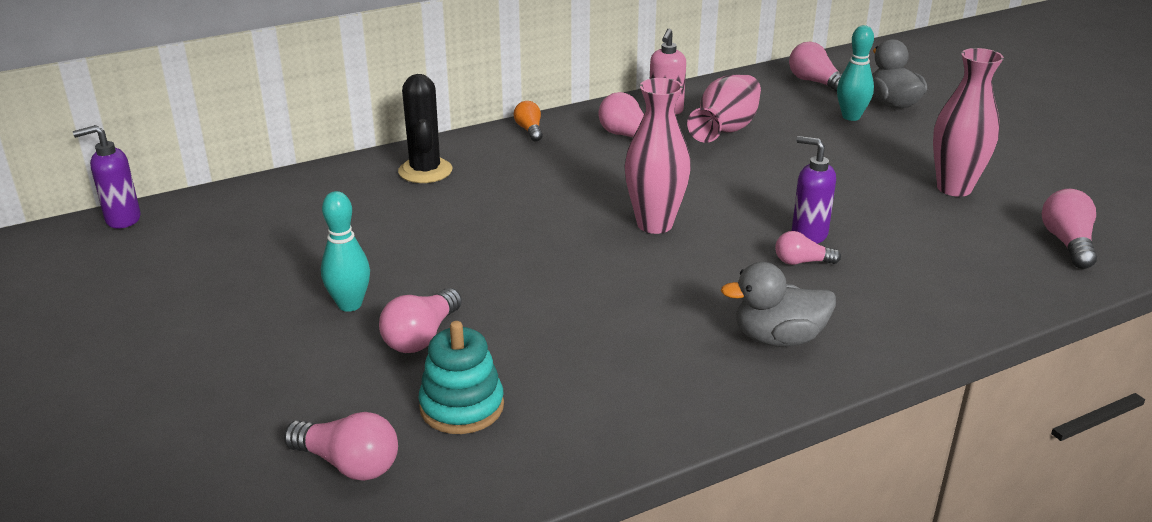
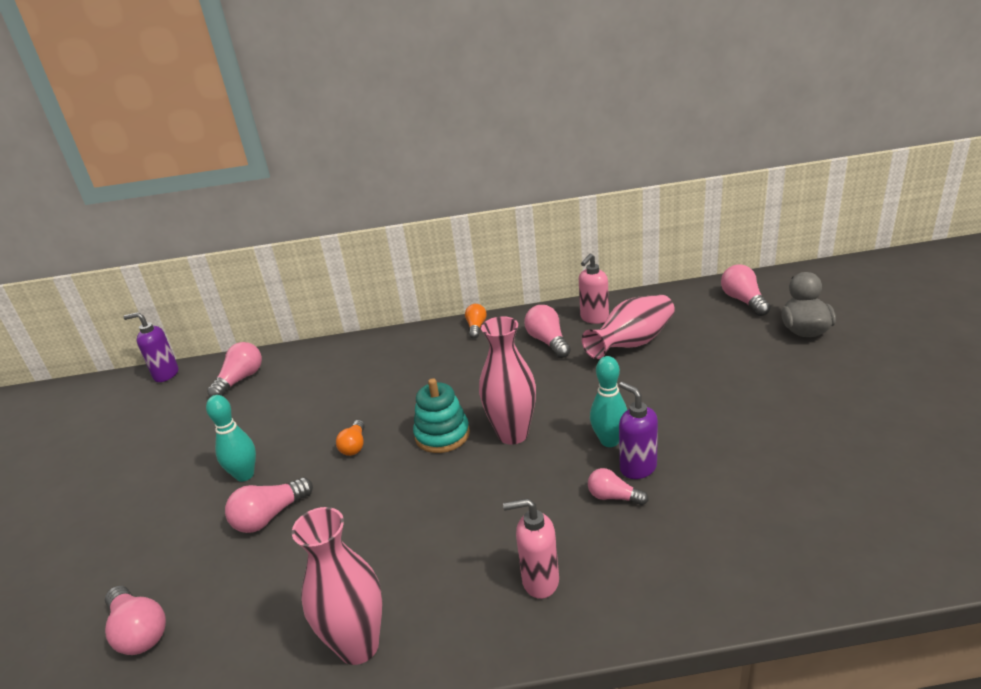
camera: 25 degrees right, 0 degrees up
(425, 171) = (377, 357): black cactus -> none
(462, 407) = (249, 594): turquoise stacking toy -> turquoise stacking toy (442, 435)
(472, 258) = (354, 446): none -> orange light bulb
(778, 338) = (539, 581): grey duck -> pink soap dispenser
(851, 117) = (755, 341): turquoise bowling pin -> turquoise bowling pin (609, 441)
(954, 188) = (813, 434): pink vase -> pink vase (358, 646)
(1067, 243) = (901, 522): pink light bulb -> pink light bulb (240, 380)

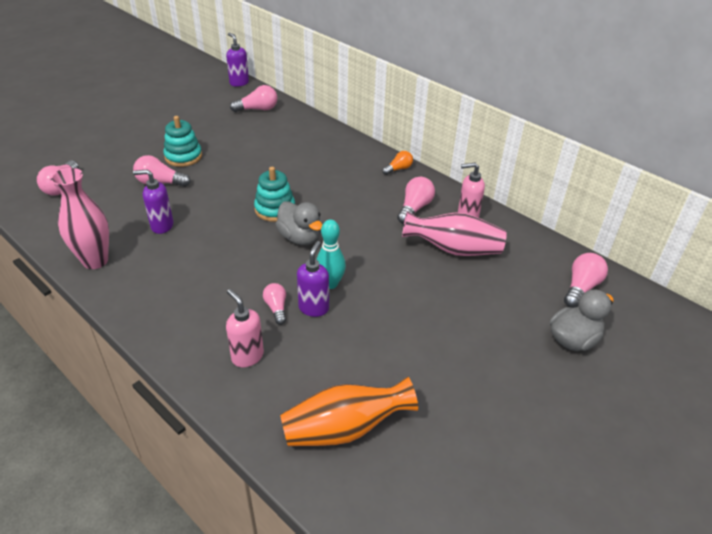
camera: 45 degrees right, 10 degrees up
(245, 475) = (183, 157): turquoise bowling pin -> turquoise stacking toy
(354, 446) = (237, 181): orange light bulb -> none
(361, 546) = (161, 226): none -> purple soap dispenser
(513, 434) = (300, 238): pink vase -> grey duck
(539, 581) = (182, 306): pink soap dispenser -> pink soap dispenser (247, 356)
(838, 515) = (345, 428): none -> orange vase

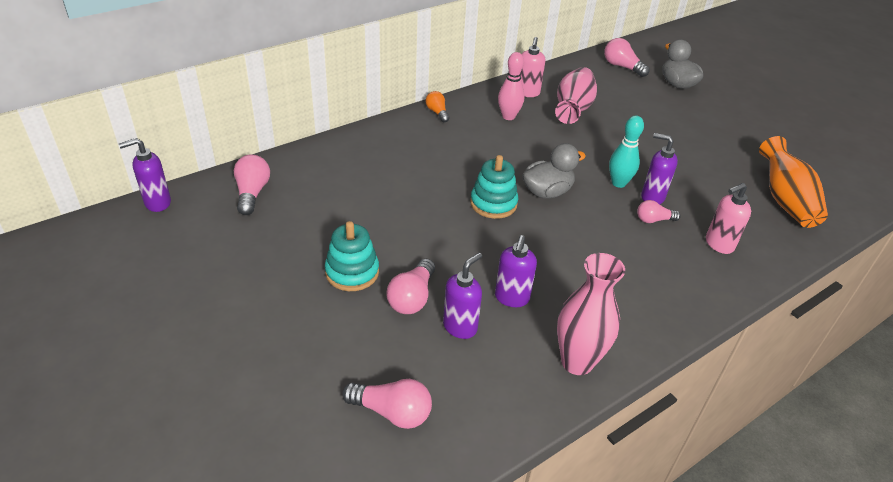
camera: 80 degrees left, 0 degrees up
(132, 205) = (460, 327): none -> purple soap dispenser
(414, 208) = (508, 116): pink light bulb -> pink bowling pin

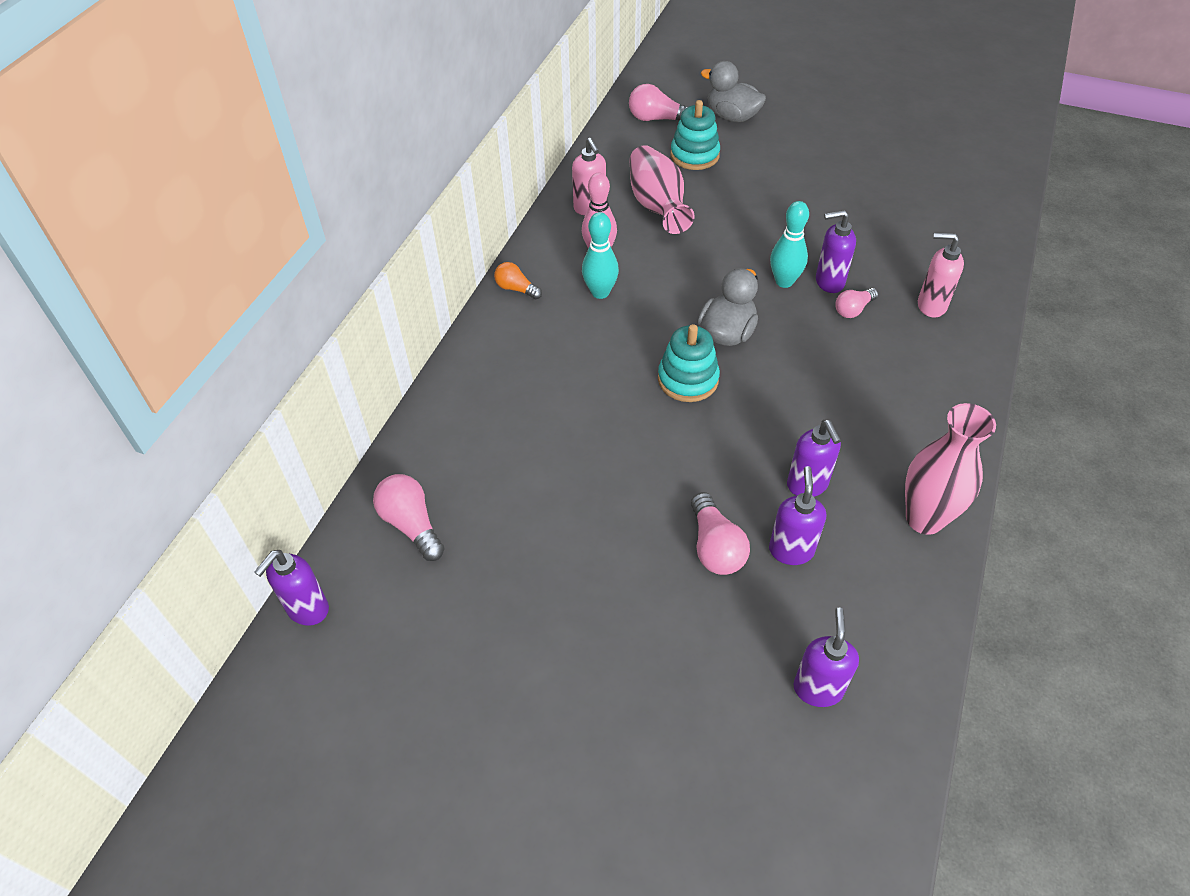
camera: 30 degrees left, 10 degrees up
(352, 272) = (626, 556): turquoise stacking toy -> turquoise stacking toy (694, 155)
(392, 412) = (817, 688): pink light bulb -> purple soap dispenser
(486, 136) = (600, 292): none -> turquoise bowling pin
(718, 244) = (931, 305): pink soap dispenser -> pink soap dispenser turned 75 degrees clockwise
(784, 200) = (943, 218): orange vase -> none

